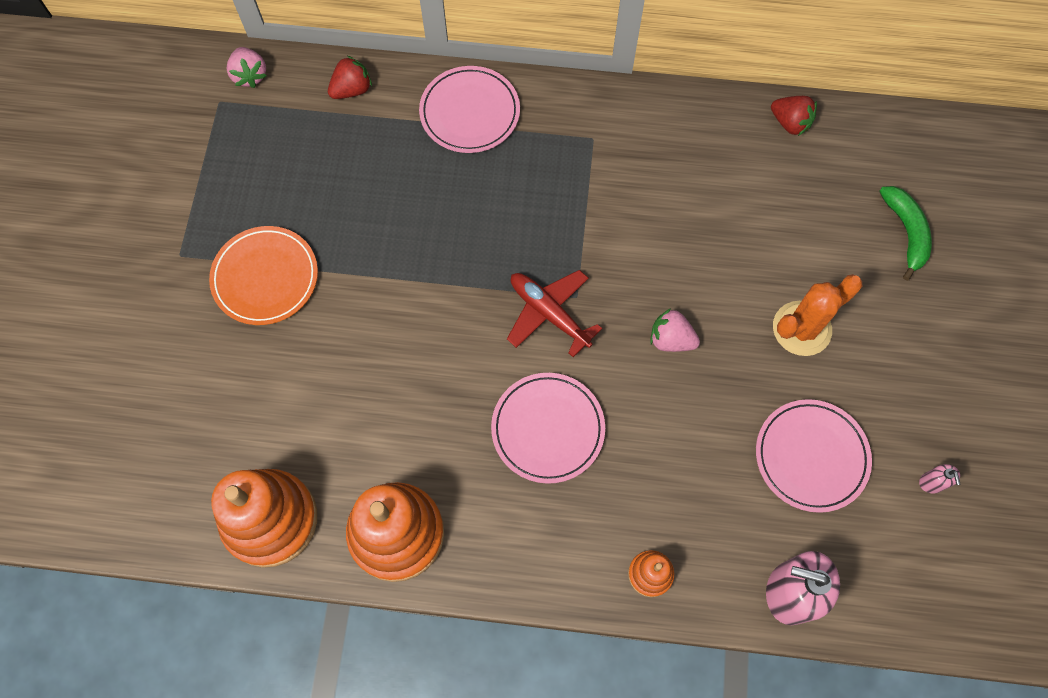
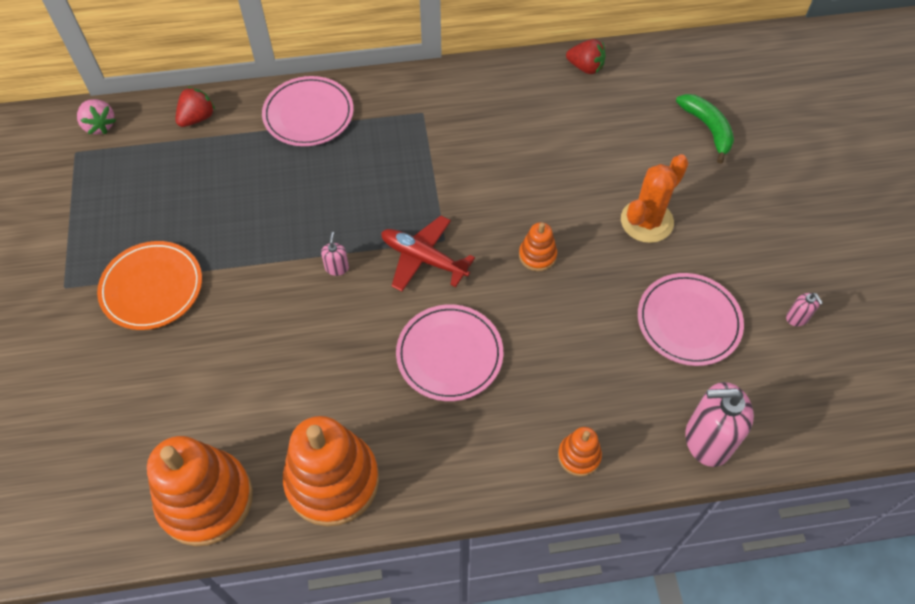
camera: 15 degrees left, 10 degrees down
(456, 301) = (337, 268): none -> pink soap dispenser
(671, 339) = (537, 255): pink strawberry -> orange stacking toy

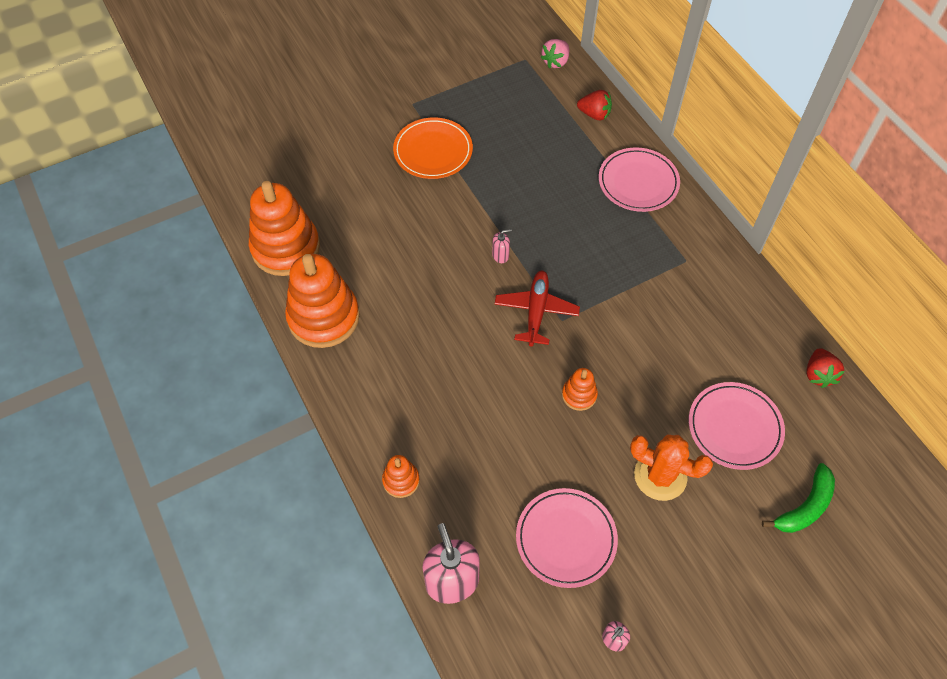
camera: 70 degrees right, 0 degrees up
(449, 354) = (455, 359): pink plate -> pink plate (734, 427)

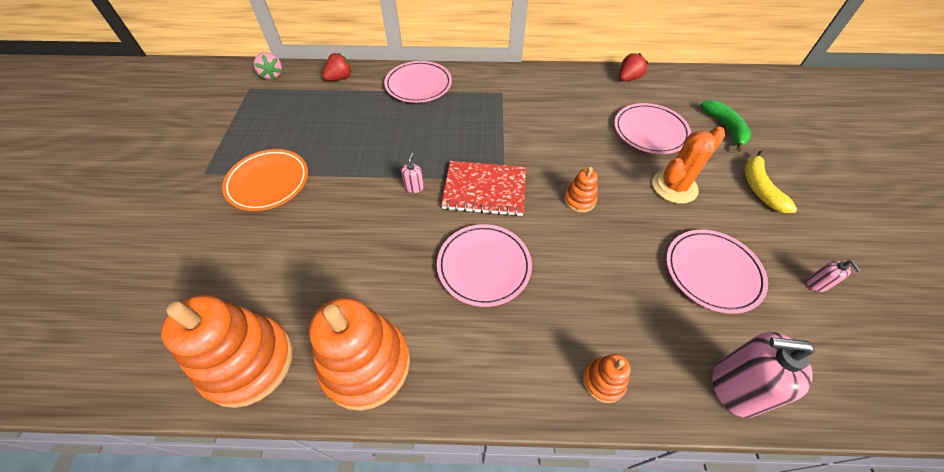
camera: 60 degrees left, 5 degrees down
(452, 351) = (484, 266): none -> pink plate
(536, 311) = (484, 190): red plane -> red notebook
(721, 563) = (759, 188): none -> yellow banana
(818, 374) = (628, 78): red strawberry -> red strawberry turned 75 degrees counterclockwise

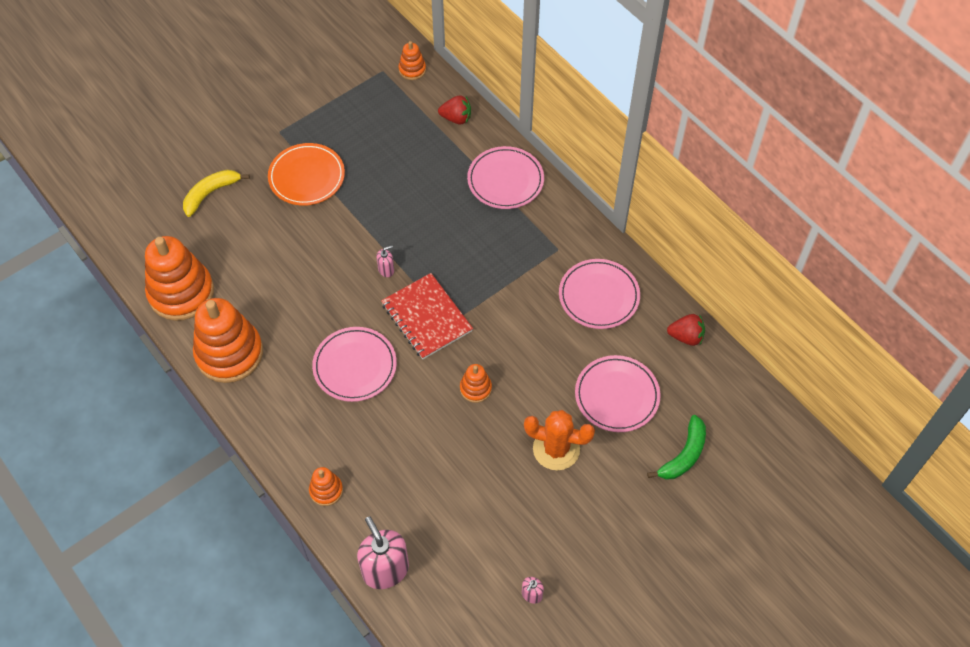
camera: 50 degrees right, 5 degrees up
(272, 75) = (412, 70): pink strawberry -> orange stacking toy
(712, 272) = (480, 517): pink plate -> pink plate (599, 296)
(759, 188) = (616, 515): yellow banana -> yellow banana (210, 193)

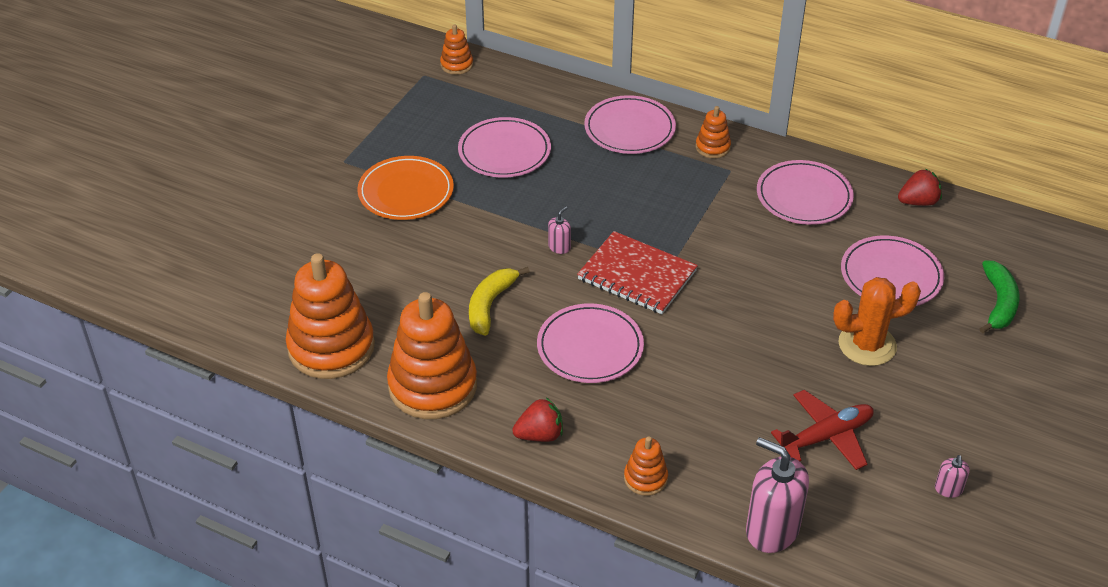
camera: 25 degrees left, 15 degrees down
(210, 193) = (301, 242): yellow banana -> yellow banana (490, 305)
(399, 166) = (504, 151): none -> pink plate
(456, 118) = (536, 92): red strawberry -> red strawberry (540, 435)
(473, 513) = (826, 436): none -> red plane
(475, 388) = (739, 321): orange stacking toy -> orange stacking toy (712, 147)

